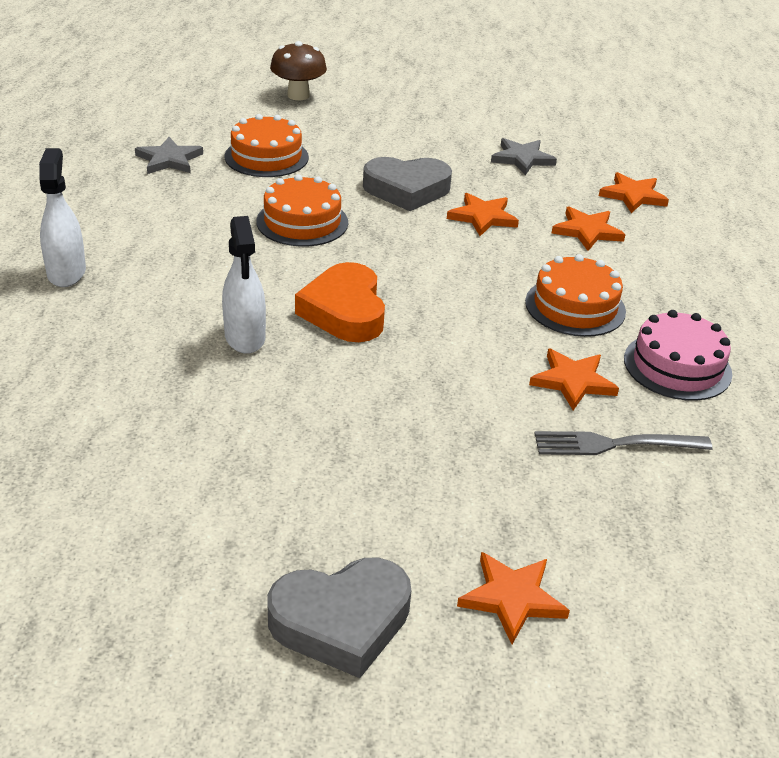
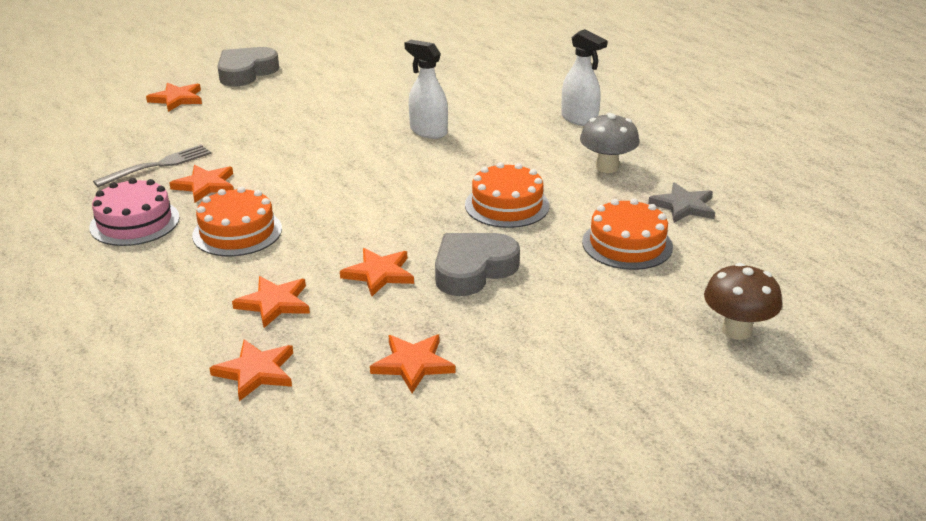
camera: 145 degrees right, 5 degrees down
(155, 213) = (607, 167): none -> grey mushroom
(344, 311) = (392, 165): orange heart -> none
(522, 159) = (413, 364): grey star -> orange star

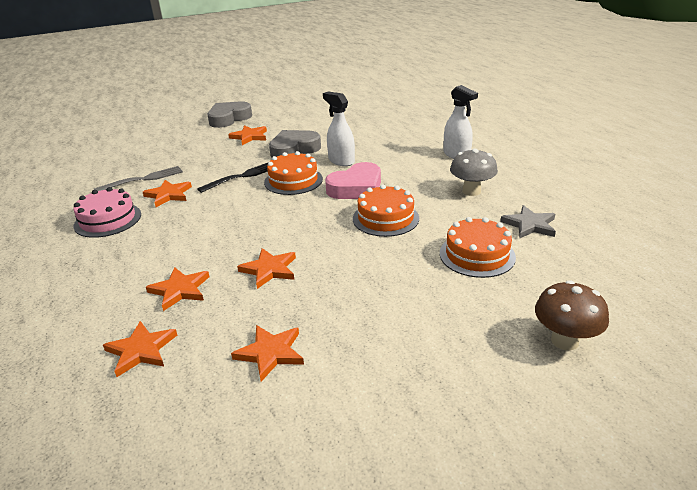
camera: 10 degrees right, 0 degrees up
(177, 99) = (176, 135): orange star -> orange star (249, 136)
(237, 232) = (176, 230): orange cake -> orange cake (293, 180)
(298, 157) = (242, 176): none -> black fork
(459, 167) = (356, 188): none -> pink heart
(473, 269) = (345, 270): grey heart -> grey heart (294, 149)

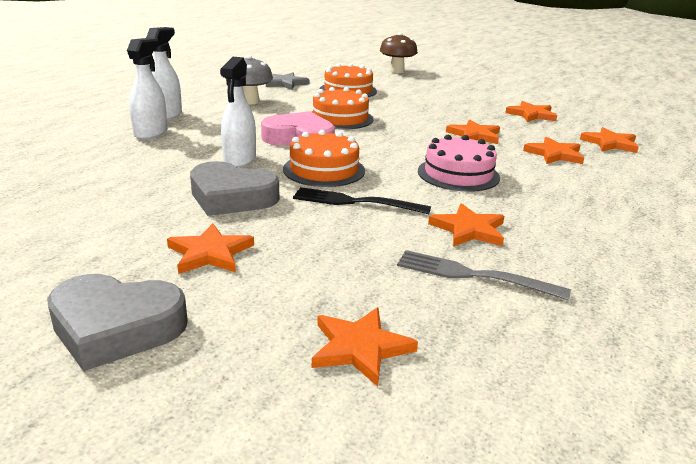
camera: 130 degrees left, 5 degrees down
(108, 220) = (576, 240): pink cake -> pink cake (458, 174)
(155, 146) = (360, 348): none -> orange star
(420, 145) = (151, 133): none -> white spray bottle

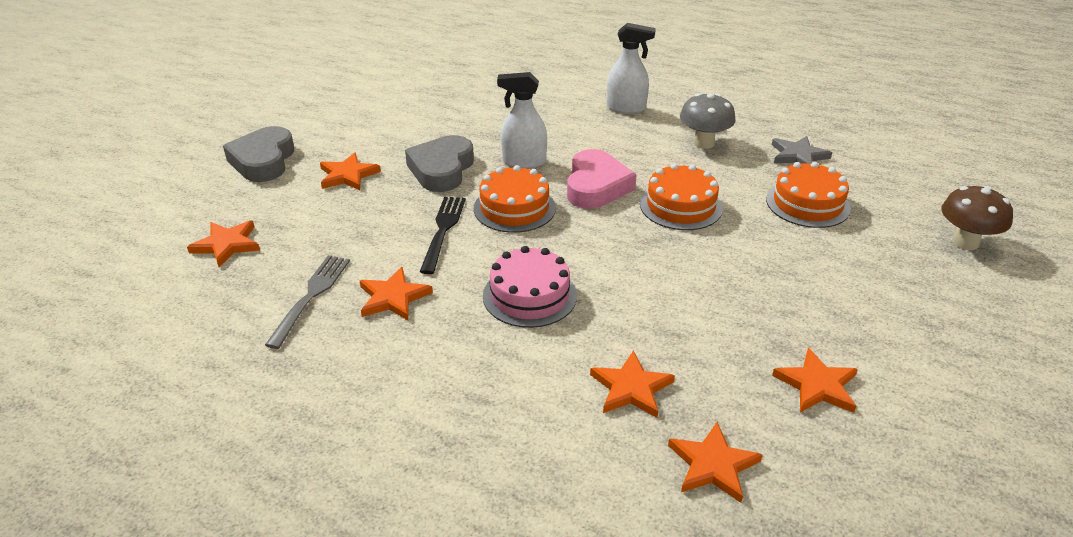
camera: 85 degrees right, 10 degrees up
(151, 133) = (573, 110): white spray bottle -> none
(474, 135) = (674, 315): orange star -> none

